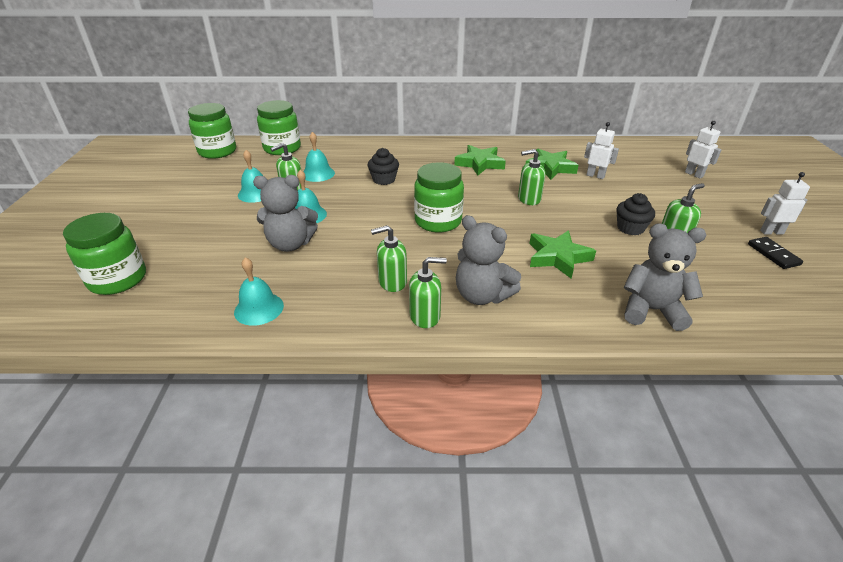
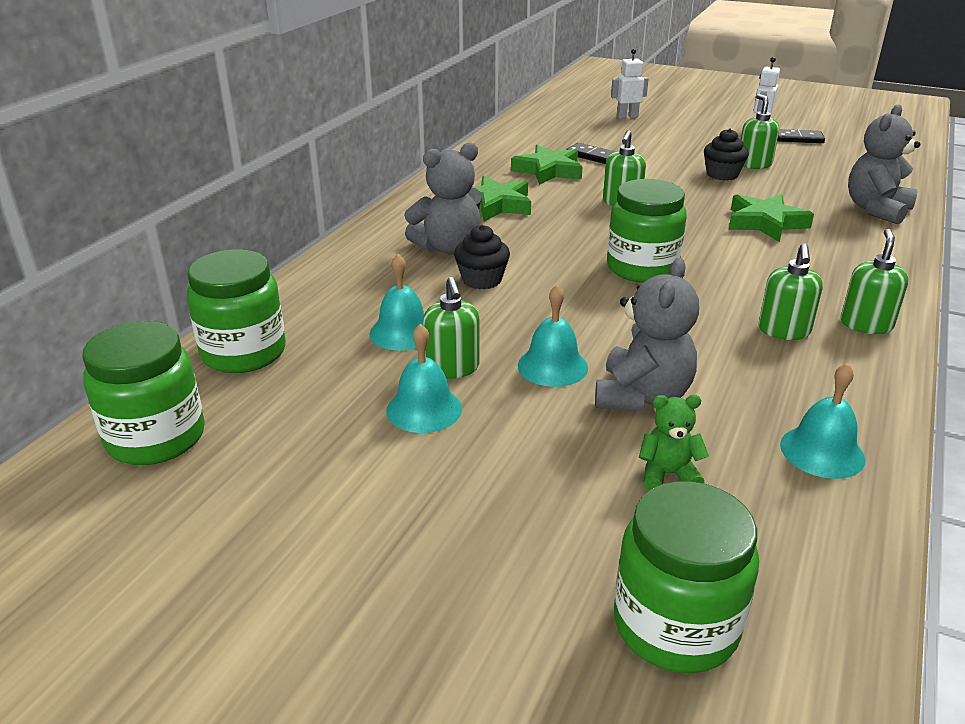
camera: 65 degrees left, 5 degrees down
(223, 262) = (668, 474): none -> green teddy bear
(482, 295) = (830, 281): grey teddy bear -> grey teddy bear (448, 248)
(595, 176) = (591, 156): white robot -> black domino

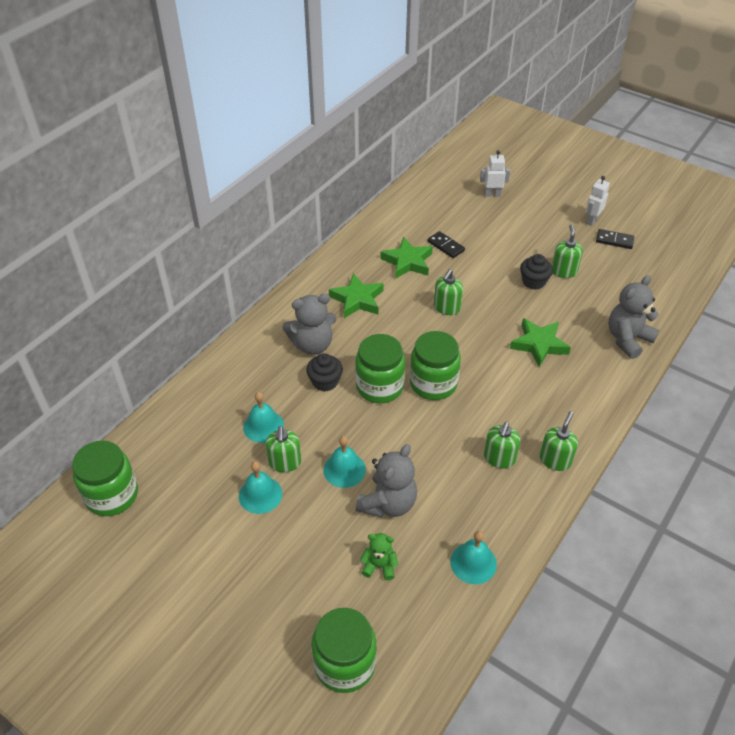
camera: 10 degrees right, 15 degrees up
(244, 353) = (167, 431): green jar -> green jar (379, 386)

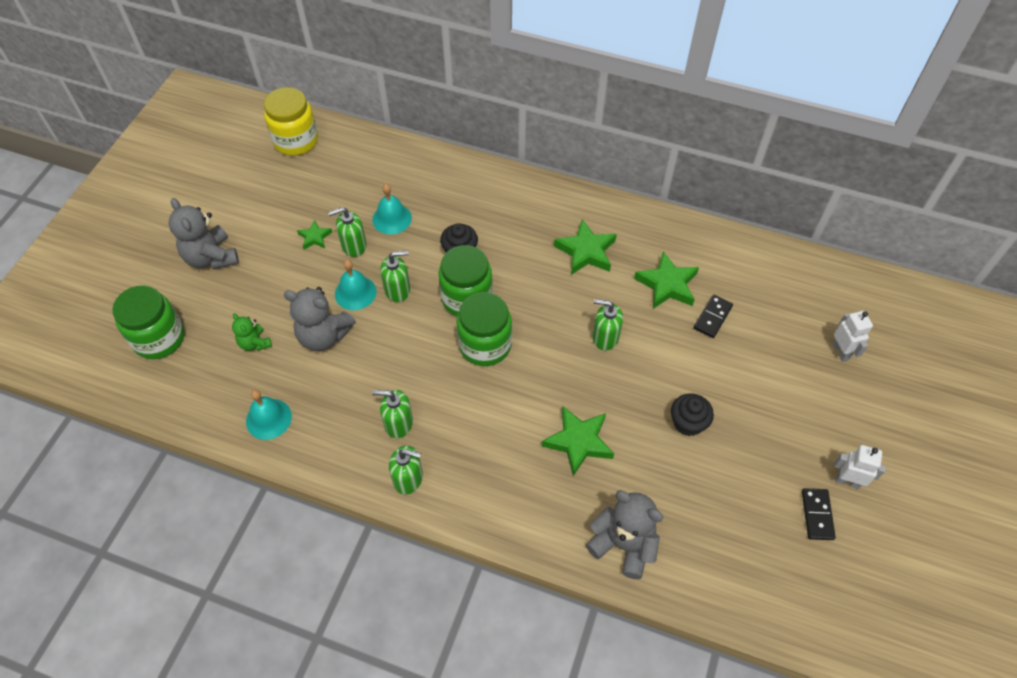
camera: 75 degrees right, 10 degrees up
(112, 495) = (296, 141): green jar -> yellow jar
(260, 495) = (315, 237): turquoise bell -> green star
(312, 345) = (506, 229): grey teddy bear -> grey teddy bear (211, 257)
(379, 566) = (255, 343): green teddy bear -> green teddy bear turned 150 degrees clockwise
(563, 271) = (723, 455): green soap dispenser -> green soap dispenser (397, 290)

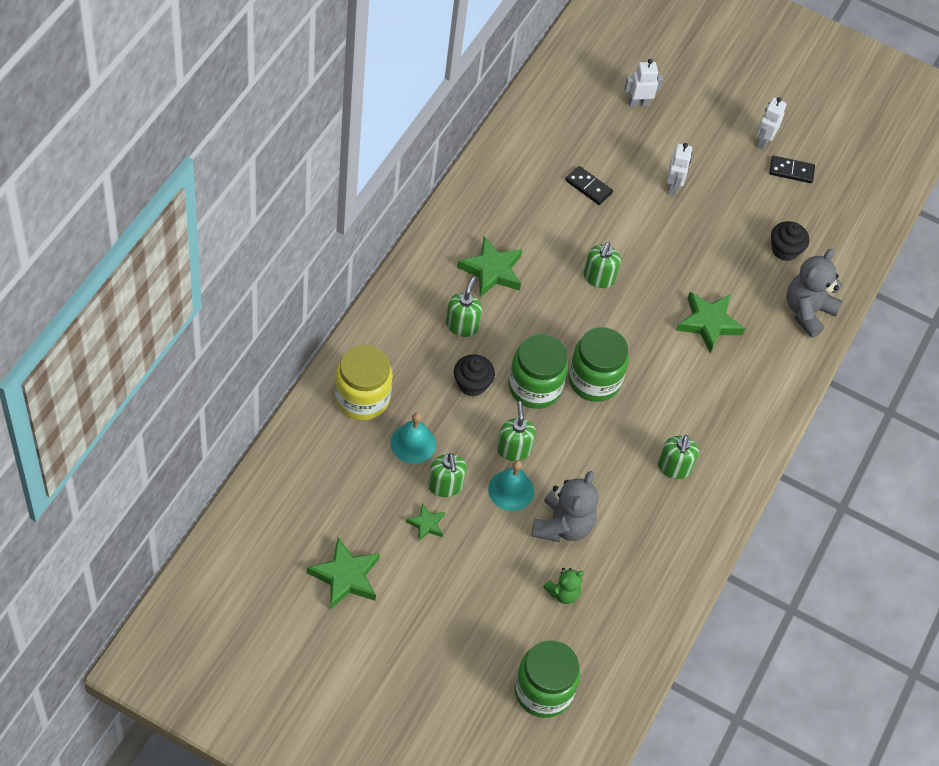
camera: 90 degrees left, 0 degrees up
(211, 257) = (436, 635): grey teddy bear -> none
(268, 419) = (656, 583): turquoise bell -> none
(296, 141) = (265, 534): yellow jar -> yellow jar (362, 398)
(408, 478) = (733, 466): green soap dispenser -> green soap dispenser (462, 325)
(667, 285) = (545, 212): green star -> green star (345, 576)
(688, 422) = (698, 236): black cupcake -> black cupcake (785, 250)
(744, 393) = (673, 186): none -> white robot

